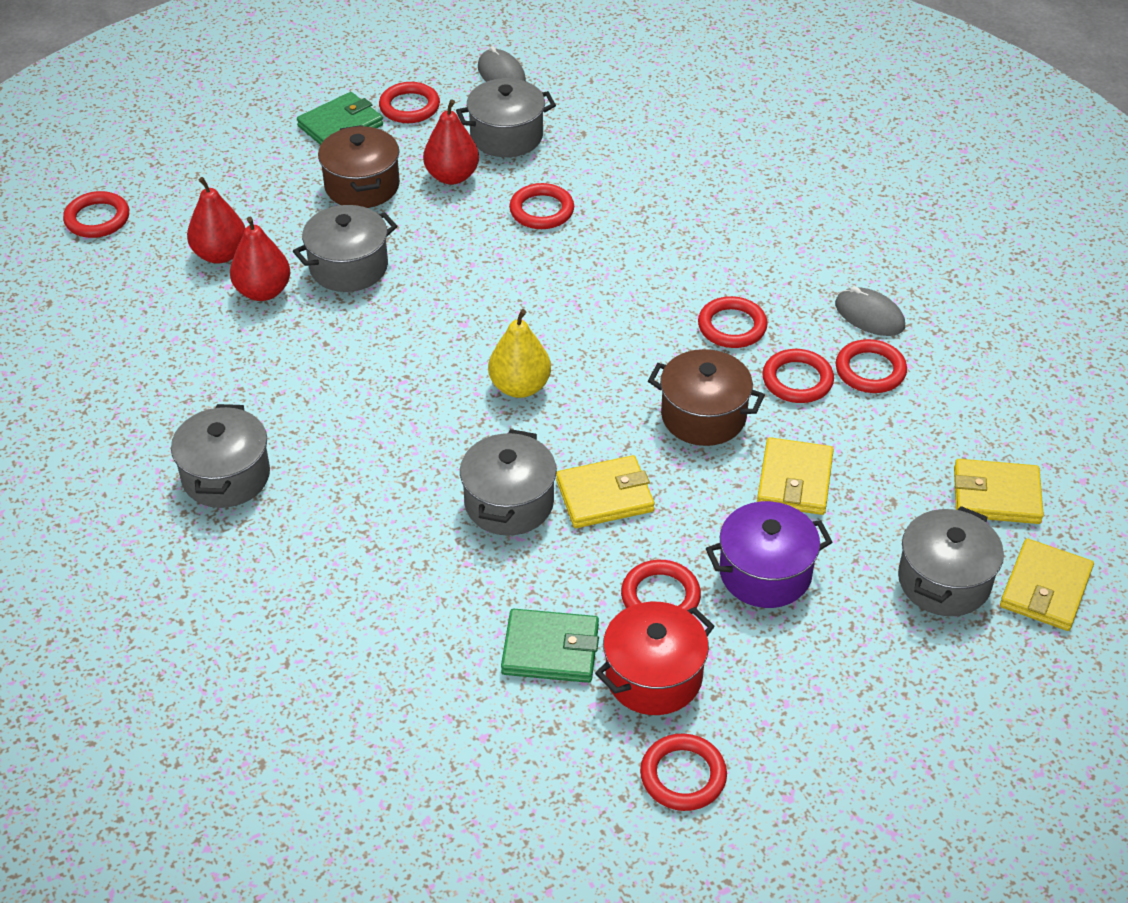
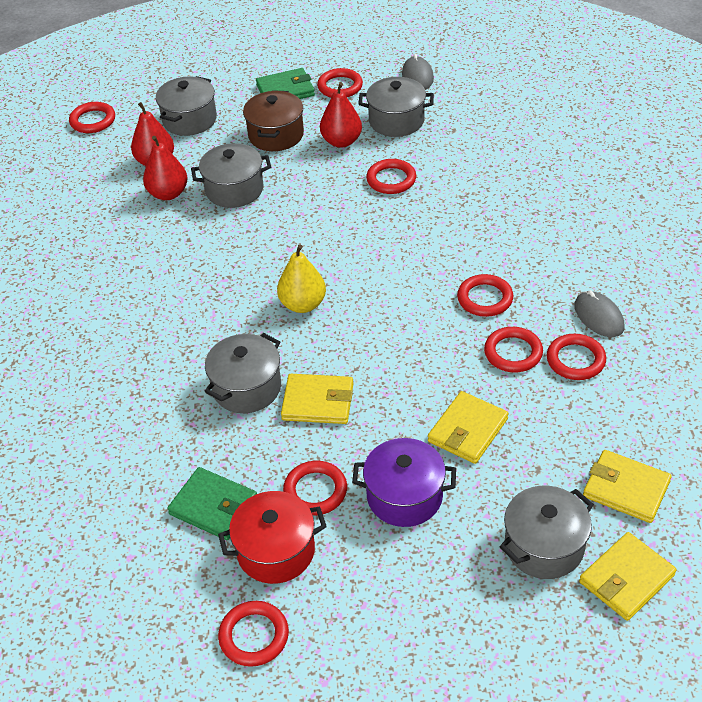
camera: 25 degrees right, 0 degrees up
(226, 476) = (70, 315): grey pot -> grey pot (189, 120)
(703, 416) = (425, 361): brown pot -> none

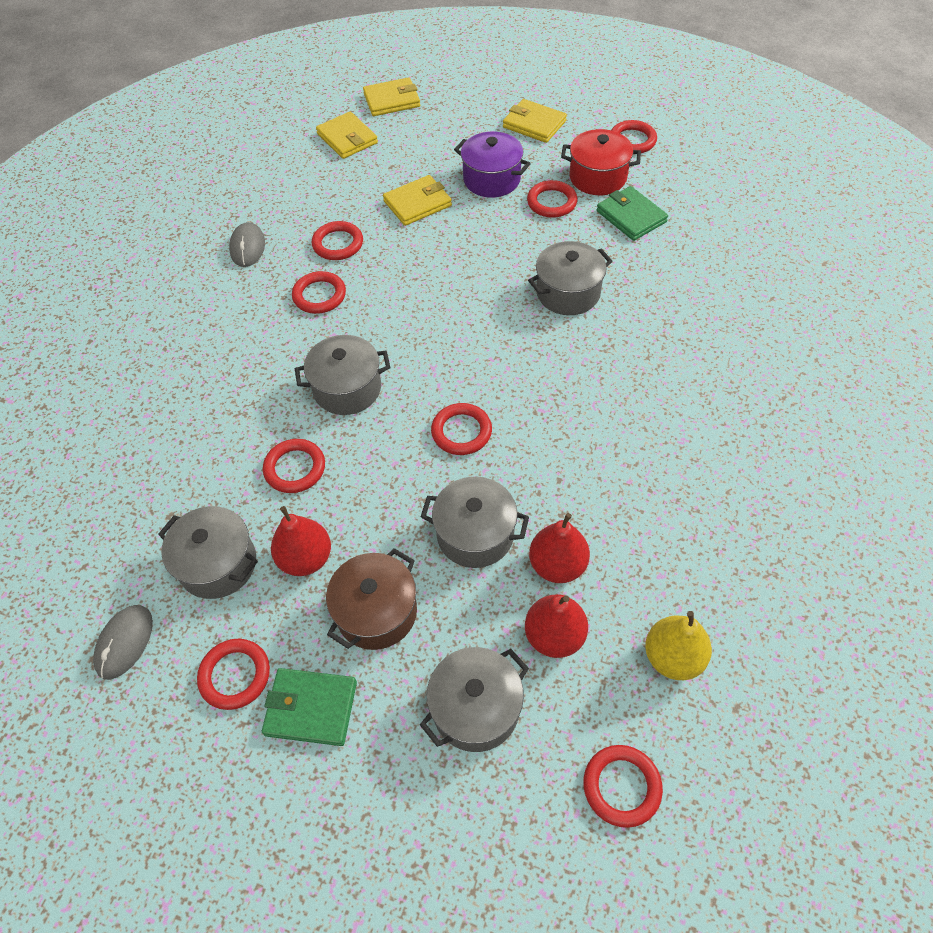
camera: 155 degrees left, 10 degrees up
(303, 304) = (479, 351): yellow pear -> yellow pear (673, 657)
(318, 402) = (515, 261): yellow wallet -> yellow wallet (534, 124)
(544, 546) = (424, 128): grey pot -> grey pot (347, 388)
(575, 360) = (298, 222): red ring -> red ring (461, 432)

